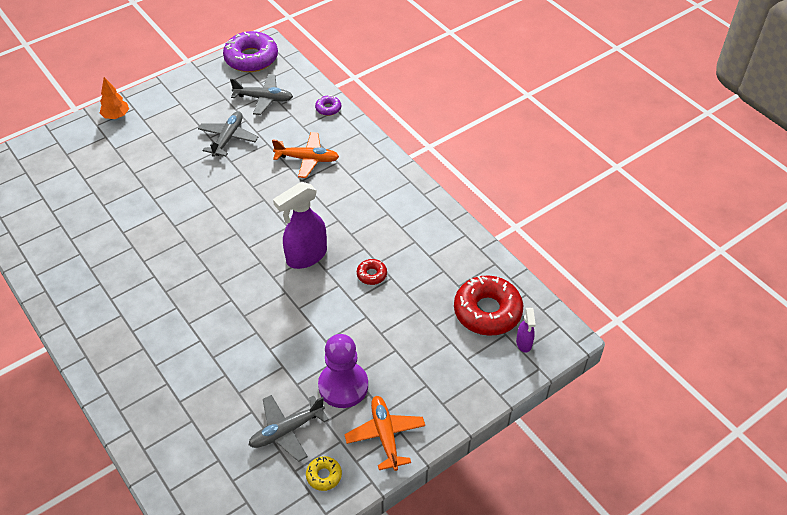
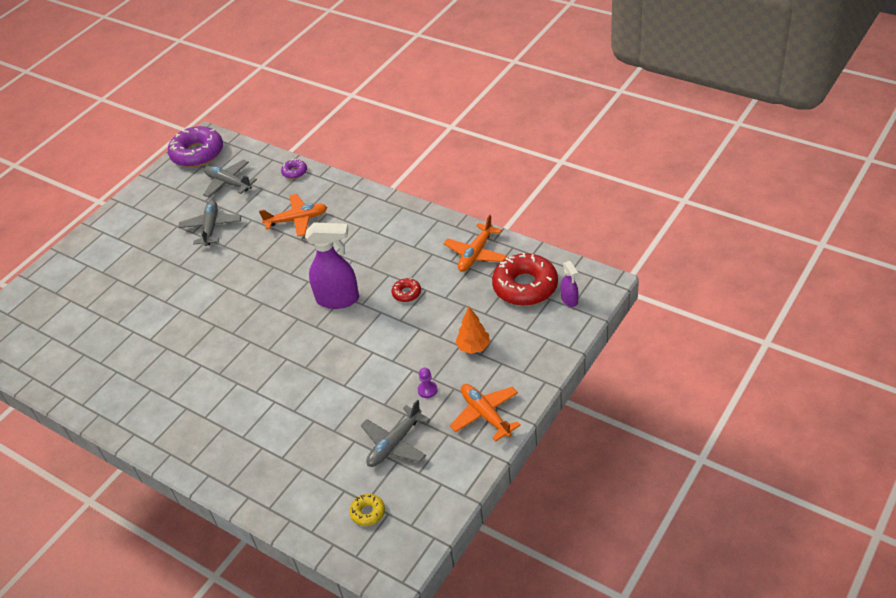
camera: 15 degrees left, 5 degrees down
(116, 116) = (88, 244): orange tree -> orange tree (473, 347)
(264, 99) = (228, 183): grey plane -> grey plane turned 135 degrees counterclockwise
(306, 256) = (338, 299): purple spray bottle -> purple spray bottle turned 120 degrees counterclockwise
(324, 475) = (447, 466): yellow donut -> yellow donut (368, 512)
(343, 386) = (427, 390): purple pawn -> purple pawn, size x0.41
(456, 258) = (476, 254): none -> orange plane

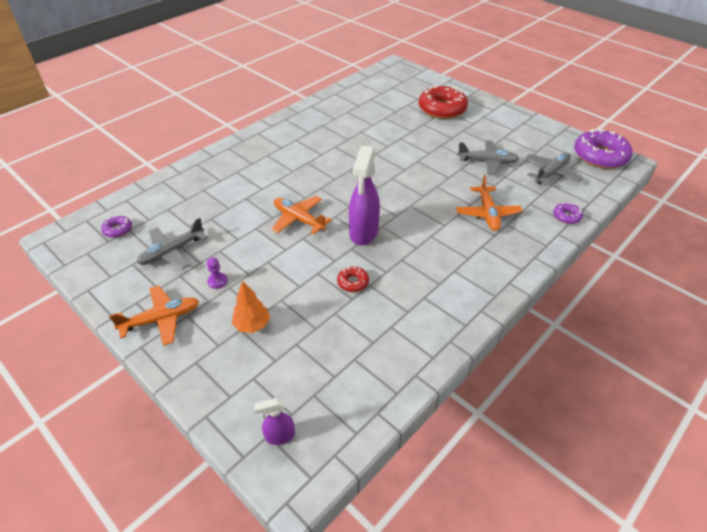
camera: 95 degrees right, 0 degrees up
(368, 512) = (118, 230): yellow donut -> purple donut
(394, 444) = (172, 252): grey plane -> grey plane turned 90 degrees counterclockwise
(476, 254) = (395, 352): orange plane -> orange plane (298, 219)
(525, 286) = (322, 392): red donut -> red donut (442, 109)

